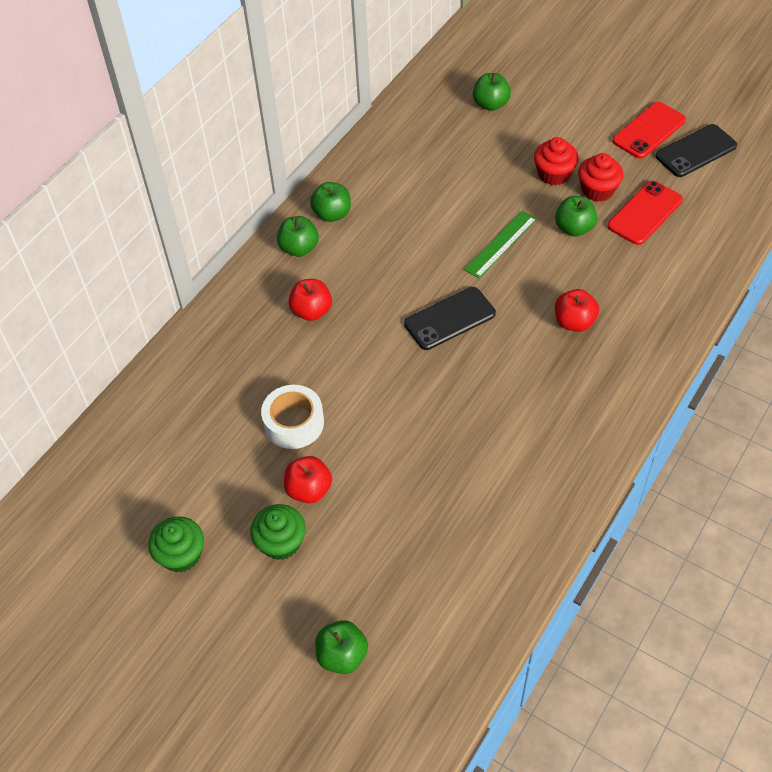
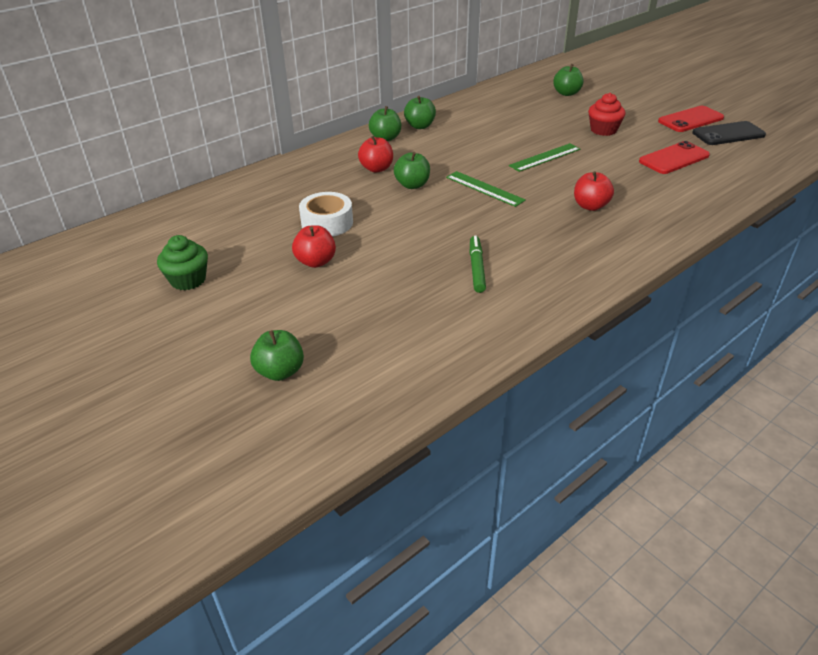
camera: 15 degrees right, 15 degrees down
(281, 542) = (273, 288): green cupcake -> none
(450, 319) = (484, 188): black phone -> green ruler
(484, 455) = (476, 268): none -> green marker
(574, 228) = (609, 158): green apple -> green apple (412, 185)
(597, 190) = (637, 142): red cupcake -> none

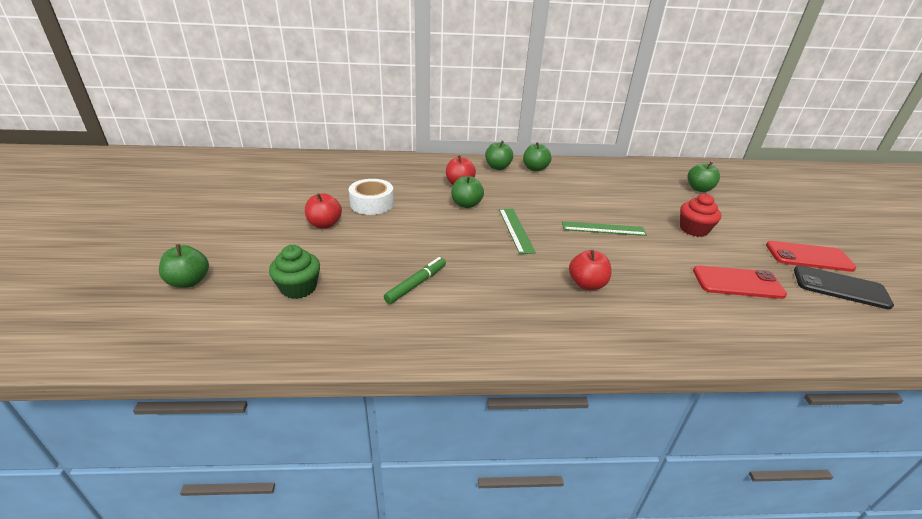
camera: 35 degrees right, 5 degrees down
(188, 280) = (245, 200): green cupcake -> green cupcake (298, 288)

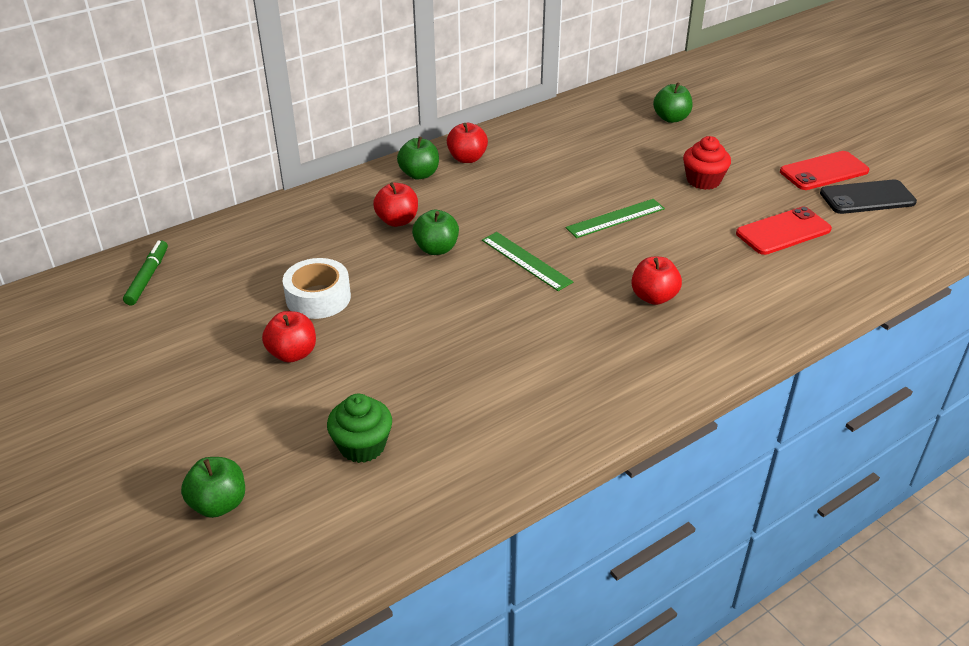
camera: 30 degrees left, 5 degrees up
(416, 284) = (486, 378): green marker -> green marker (148, 277)
(535, 169) = (467, 158): green apple -> red apple

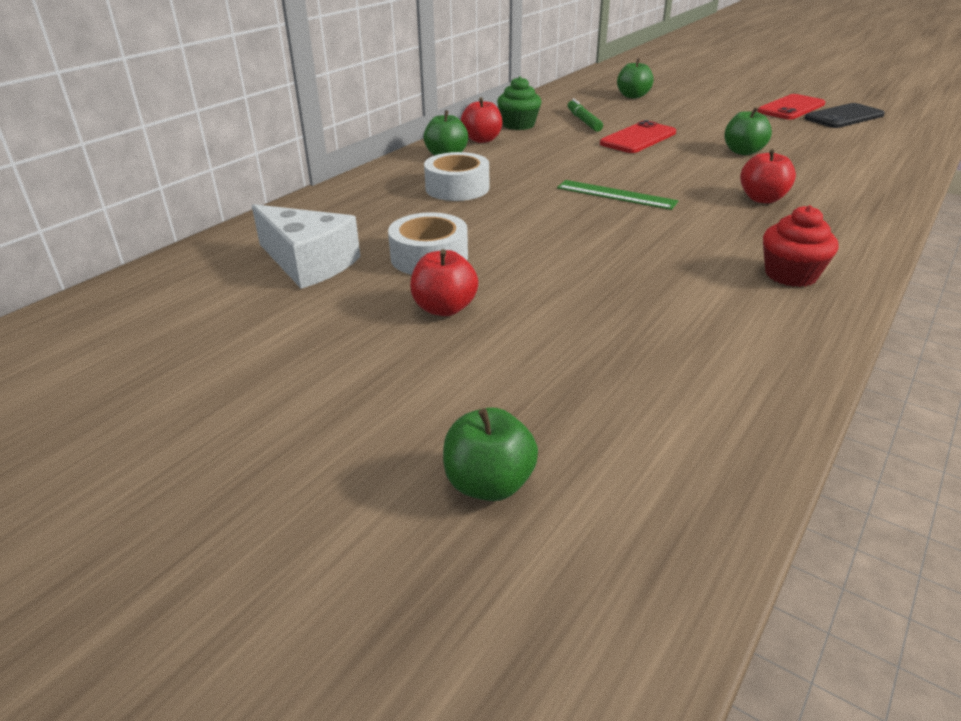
camera: 20 degrees left, 5 degrees down
(148, 277) = (202, 276): green marker -> green marker (583, 121)
(227, 282) = (308, 263): none -> white cheese
(362, 446) = (613, 374): green cupcake -> green cupcake (518, 125)
(397, 221) = (457, 188): red apple -> white tape
(436, 249) = (518, 201): green apple -> green apple (743, 152)
(615, 218) = (662, 156): green ruler -> none
(703, 180) = (705, 125): red cupcake -> red cupcake (790, 275)
(783, 231) = (810, 143): red phone -> red phone (638, 138)

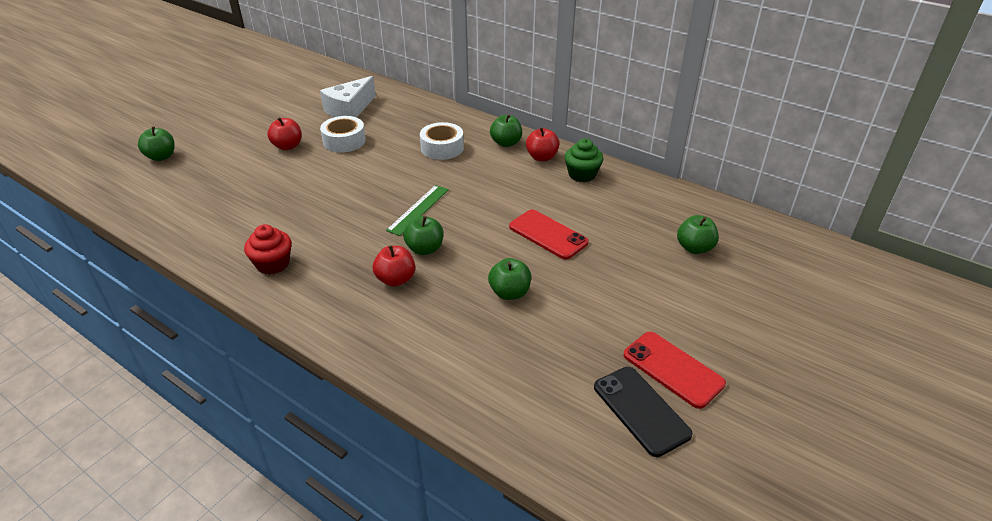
camera: 90 degrees right, 5 degrees up
(583, 121) = (597, 209): green marker -> none
(696, 188) = (425, 249): none -> green apple

